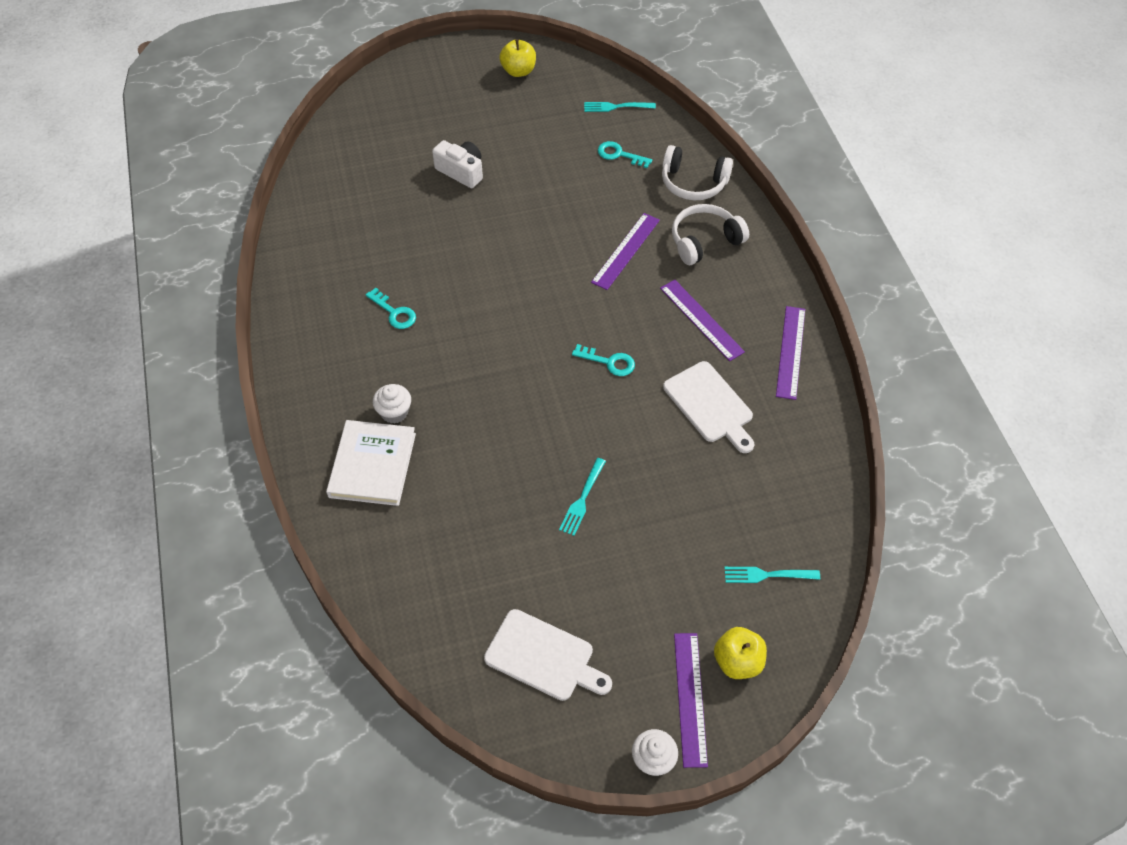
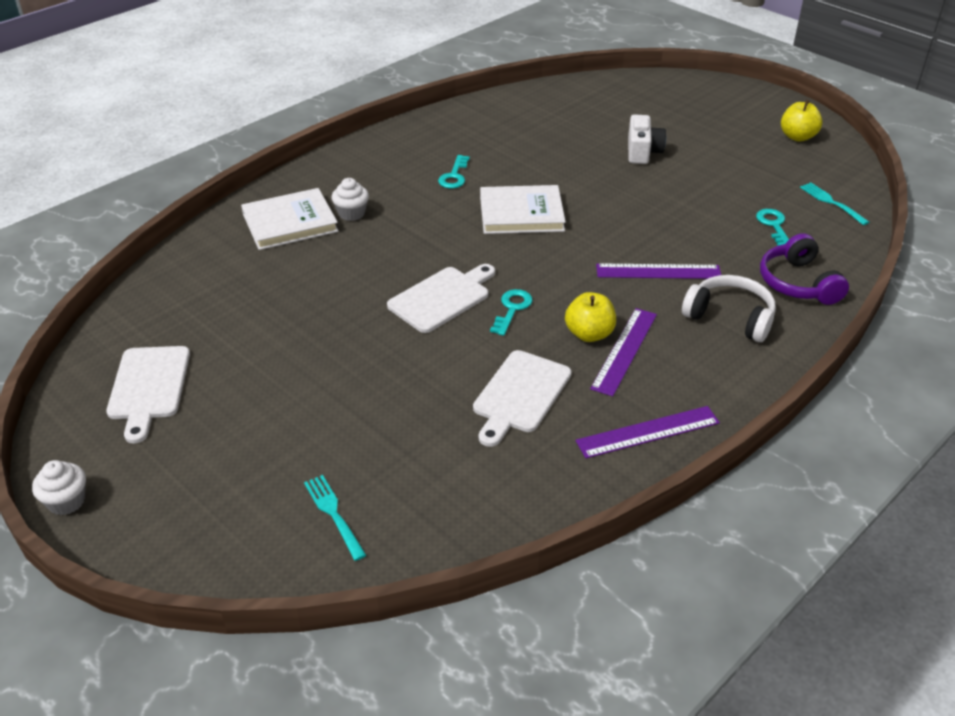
camera: 60 degrees right, 15 degrees down
(487, 294) = (521, 213): none -> white book
(564, 400) = (442, 298): none -> white cutting board
(582, 498) = (339, 349): turquoise fork -> none
(609, 362) = (512, 309): turquoise key -> turquoise key turned 150 degrees counterclockwise
(690, 698) = (149, 504): purple ruler -> none
(693, 183) = (798, 283): white headphones -> purple headphones
(737, 661) = (210, 527): yellow apple -> yellow apple (589, 334)

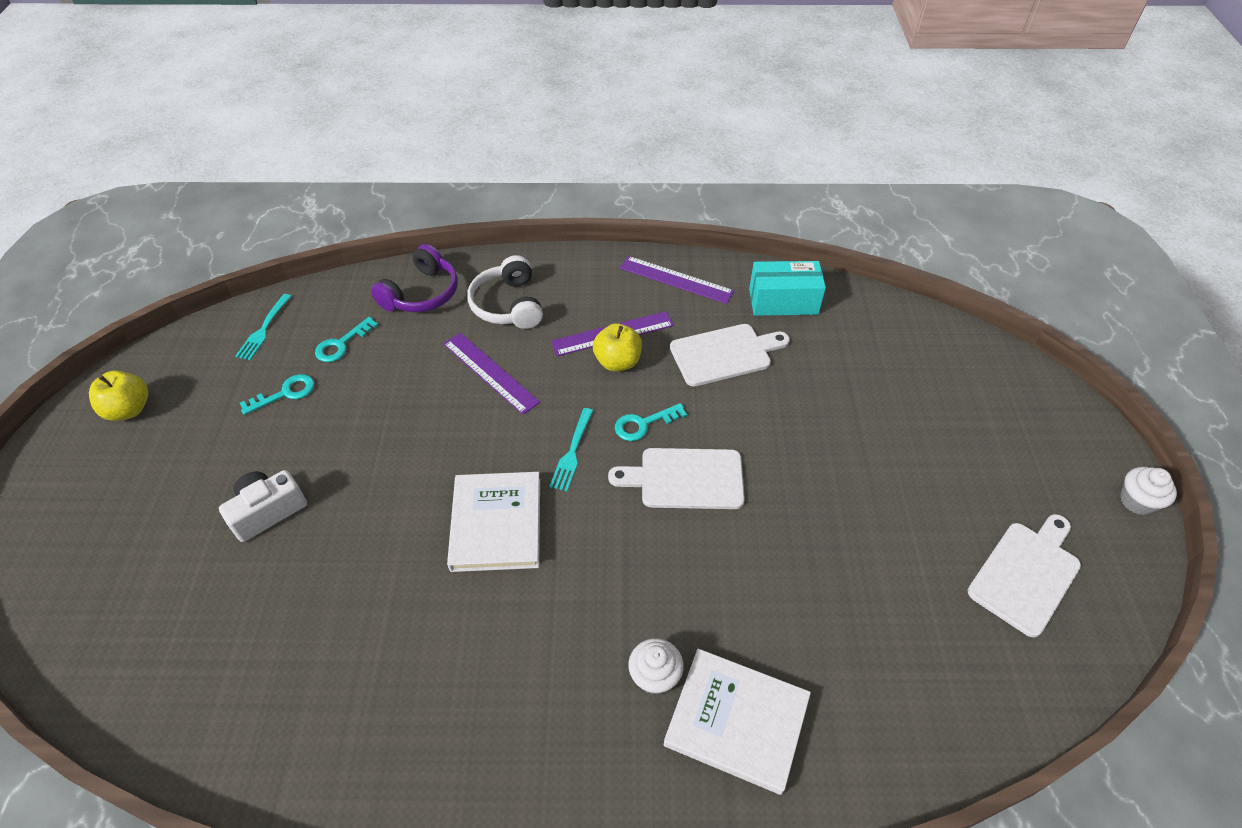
camera: 135 degrees left, 10 degrees up
(334, 514) = (930, 362): turquoise fork -> turquoise fork (572, 451)
(454, 176) = (482, 645): turquoise key -> turquoise key (285, 393)
(521, 213) = (496, 524): white book -> white book turned 45 degrees clockwise
(530, 481) = (783, 301): none -> turquoise box

